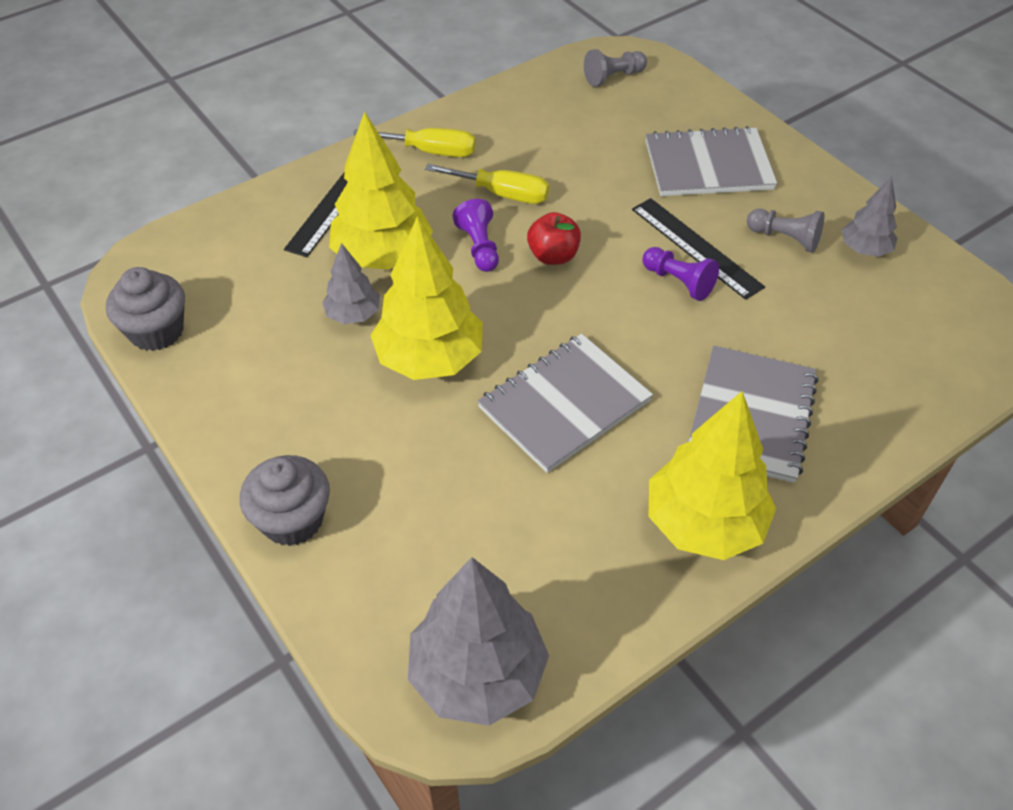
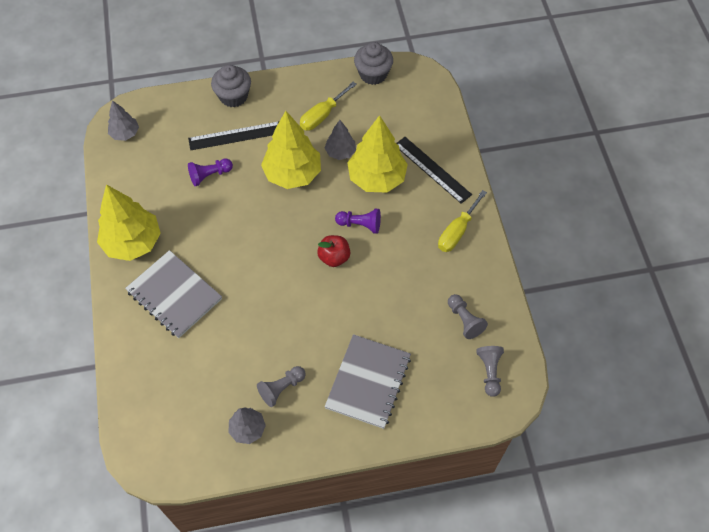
camera: 115 degrees right, 10 degrees up
(477, 674) = (125, 134): grey tree -> grey tree, size x0.54
(502, 194) = (399, 253): yellow screwdriver -> yellow screwdriver (322, 115)
(560, 112) = (464, 320): none -> grey pawn
(564, 404) = (231, 218): grey notebook -> none
(679, 282) = (280, 310): purple pawn -> purple pawn (209, 175)
(695, 247) = (301, 334): black ruler -> black ruler (235, 135)

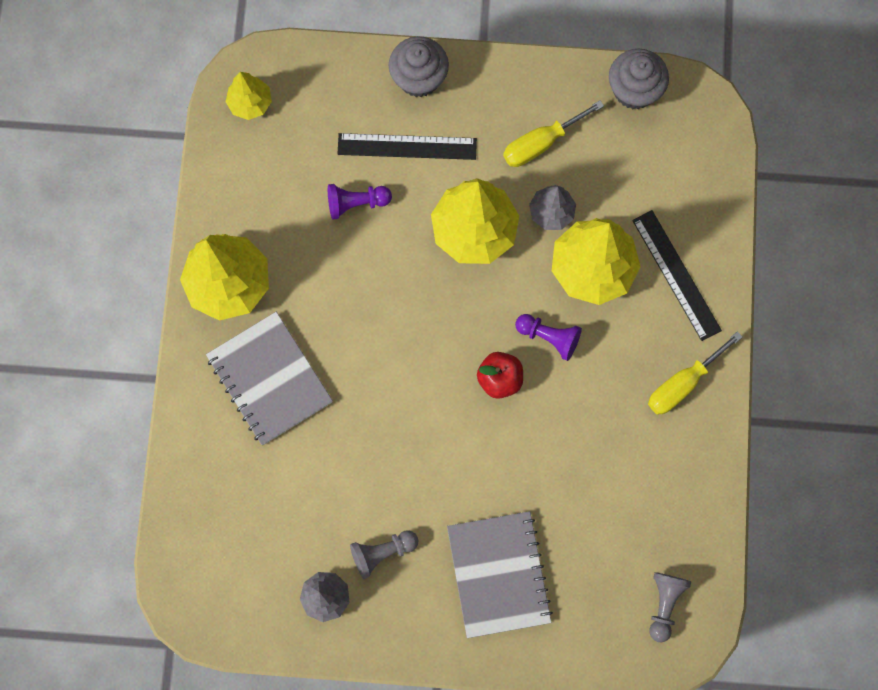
camera: 15 degrees right, 15 degrees up
(125, 134) = (250, 103): grey tree -> yellow tree
(368, 382) = (498, 574): grey notebook -> grey notebook turned 45 degrees counterclockwise
(464, 320) = (653, 521): grey pawn -> none

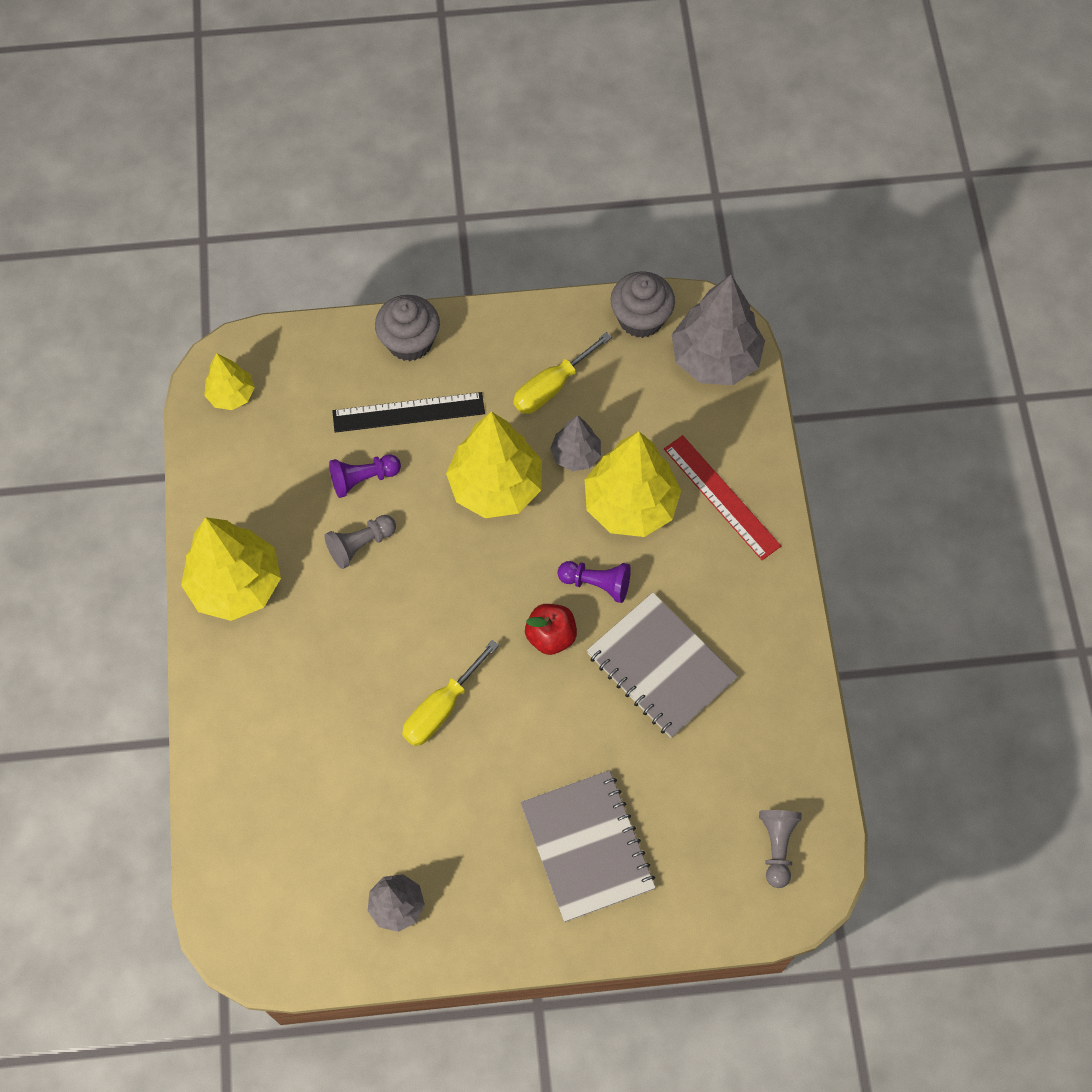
camera: 10 degrees left, 10 degrees down
(270, 379) = (296, 678): grey notebook -> grey notebook (661, 666)
(382, 553) = (452, 845): grey pawn -> grey pawn (360, 545)
(676, 275) = (721, 497): black ruler -> red ruler
(682, 384) = (750, 608): yellow screwdriver -> yellow screwdriver (441, 708)
(695, 141) = (715, 359): none -> grey tree

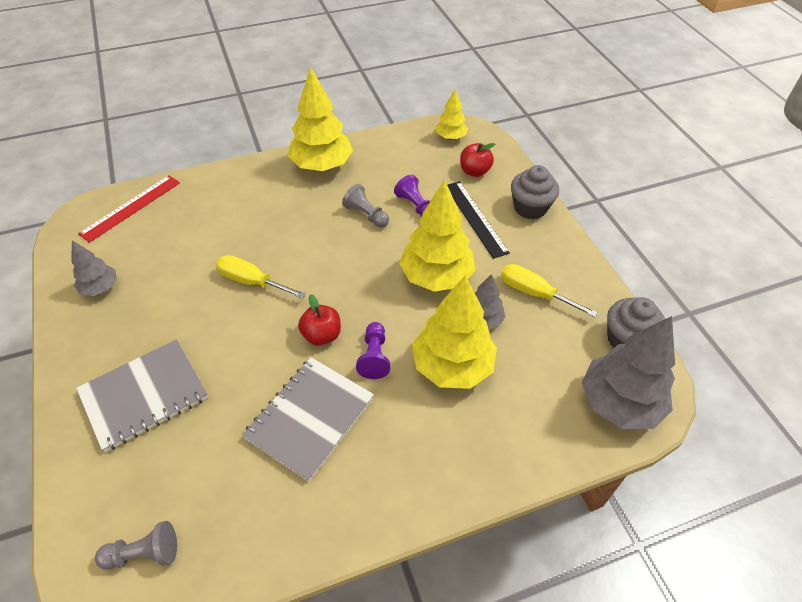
camera: 75 degrees right, 15 degrees down
(317, 386) = (474, 171): none -> red apple
(721, 497) = (485, 435): red ruler -> red ruler (131, 207)

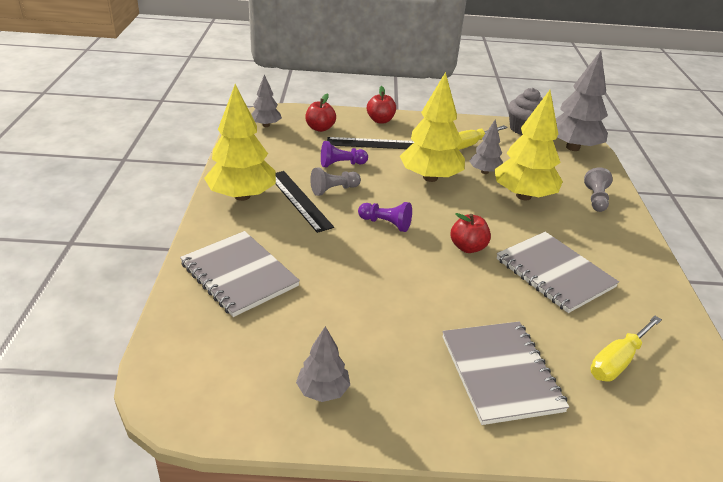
camera: 70 degrees left, 15 degrees down
(131, 207) = (192, 345): red ruler -> none
(144, 554) = (677, 397): grey pawn -> grey pawn (596, 199)
(215, 201) = (239, 275): none -> grey notebook
(251, 281) = (380, 273): yellow screwdriver -> yellow screwdriver (617, 361)
(335, 199) = (299, 200): none -> black ruler
(374, 357) = (502, 227): purple pawn -> purple pawn (386, 224)
(450, 137) = (266, 125): yellow tree -> grey tree
(530, 208) = (380, 120): grey cupcake -> red apple

